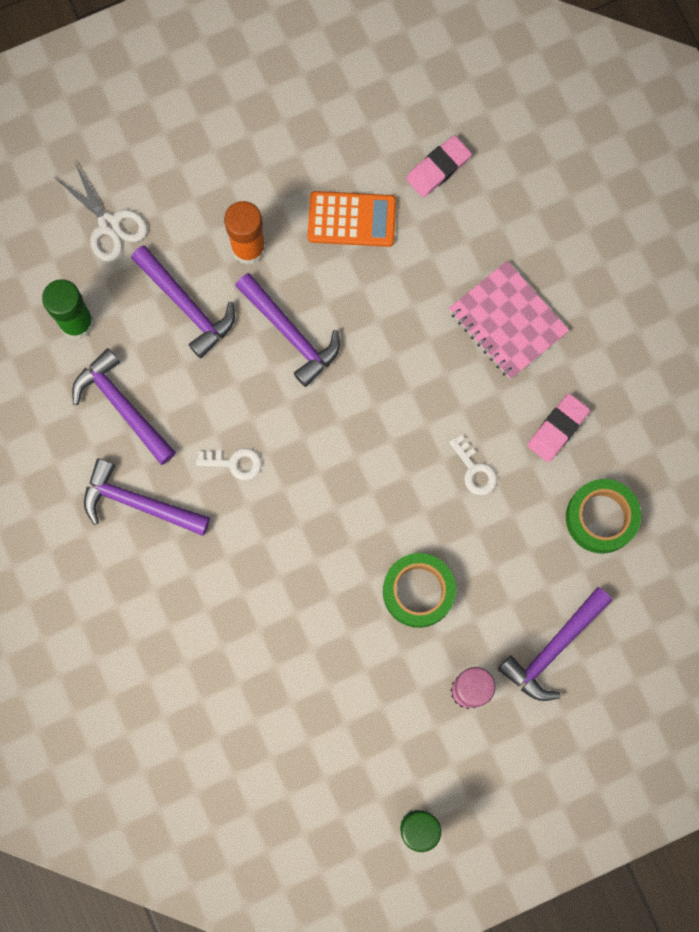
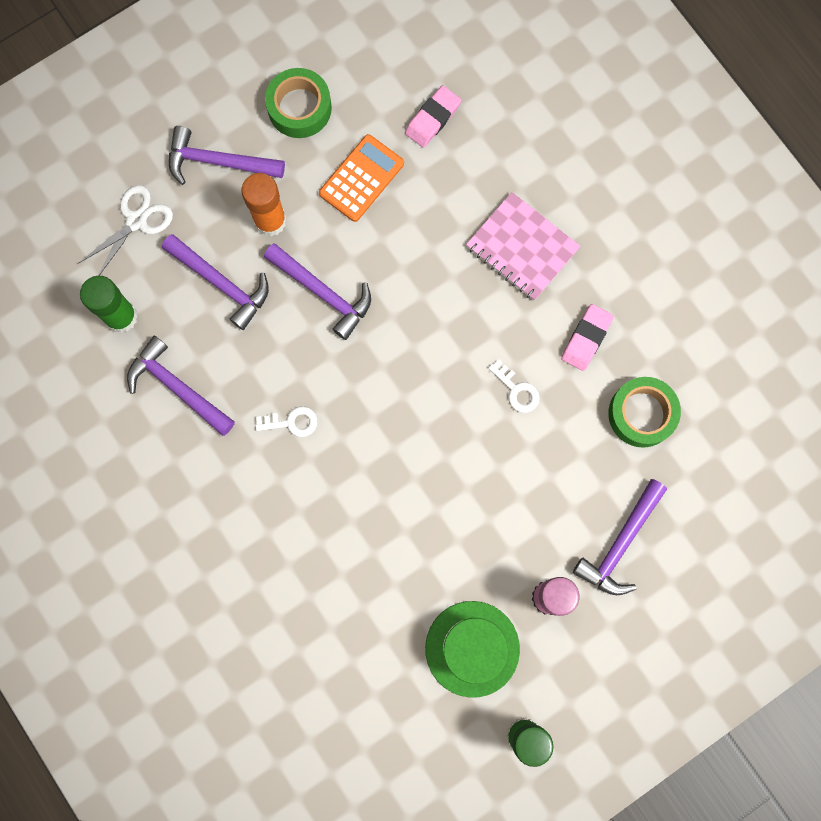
camera: 10 degrees left, 0 degrees up
(109, 224) = (136, 221): white scissors -> white scissors turned 90 degrees counterclockwise
(138, 503) = (207, 475): purple hammer -> purple hammer (218, 162)
(352, 219) = (361, 178): orange calculator -> orange calculator turned 45 degrees counterclockwise
(380, 729) = (472, 648): none -> green hat
(418, 591) = (485, 512): green tape -> green tape (299, 108)

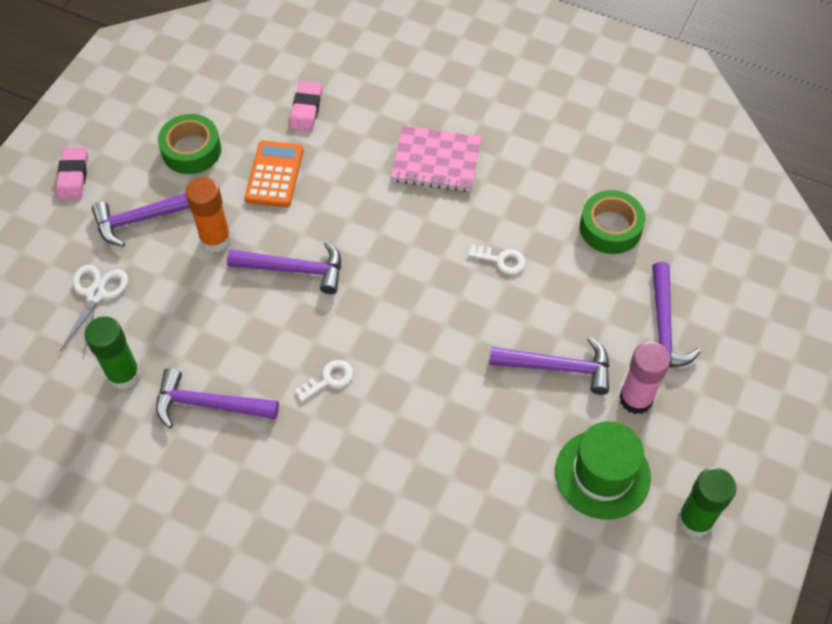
camera: 30 degrees left, 20 degrees down
(222, 283) = (201, 305): purple hammer -> purple hammer (558, 367)
(586, 339) = (530, 198): pink eraser -> pink eraser (73, 176)

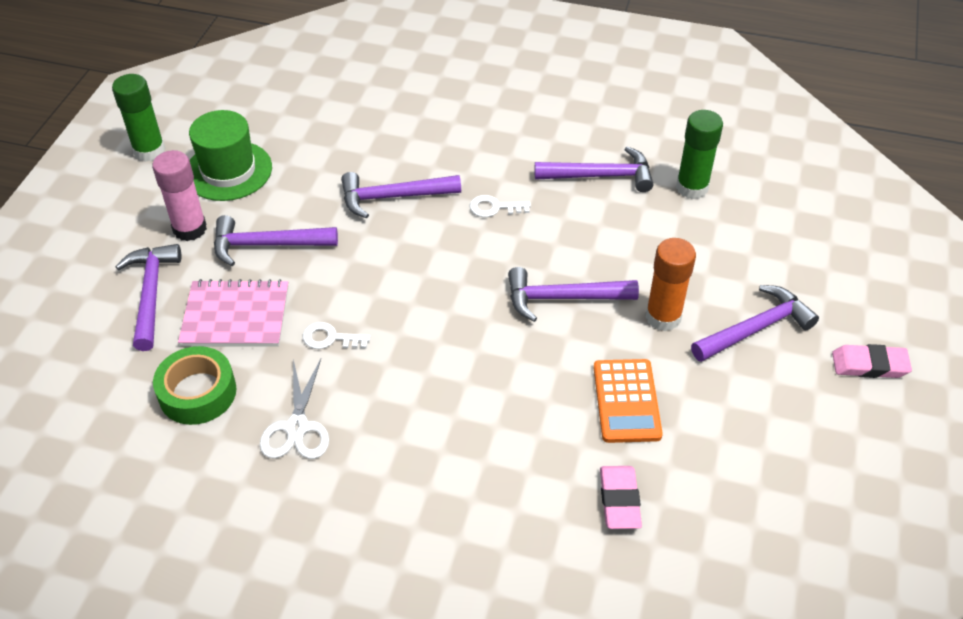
camera: 170 degrees right, 10 degrees down
(73, 176) = (869, 365): pink eraser -> pink eraser turned 75 degrees counterclockwise
(96, 295) = (761, 248): white scissors -> white scissors (297, 427)
(191, 150) = (745, 418): green tape -> none
(329, 379) = (494, 208): white key -> white key turned 45 degrees clockwise
(429, 409) = (393, 197): none -> purple hammer
(436, 161) = (424, 448): pink notebook -> pink notebook (236, 316)

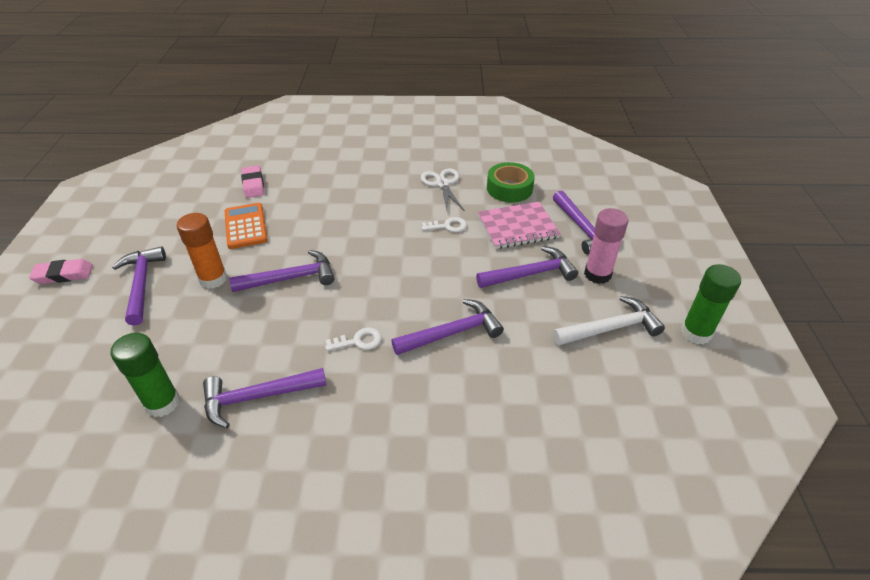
camera: 165 degrees right, 5 degrees down
(228, 171) = (610, 328): green hat -> white hammer
(756, 328) = (142, 284): purple hammer -> purple hammer turned 120 degrees clockwise

